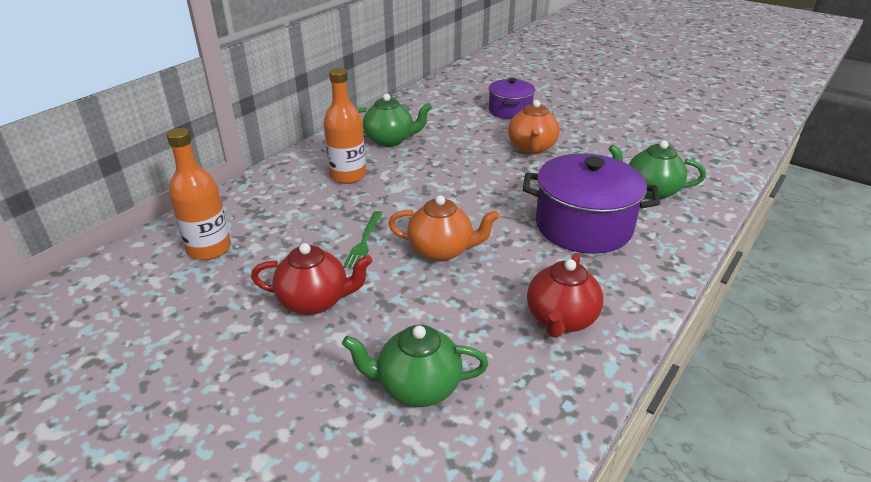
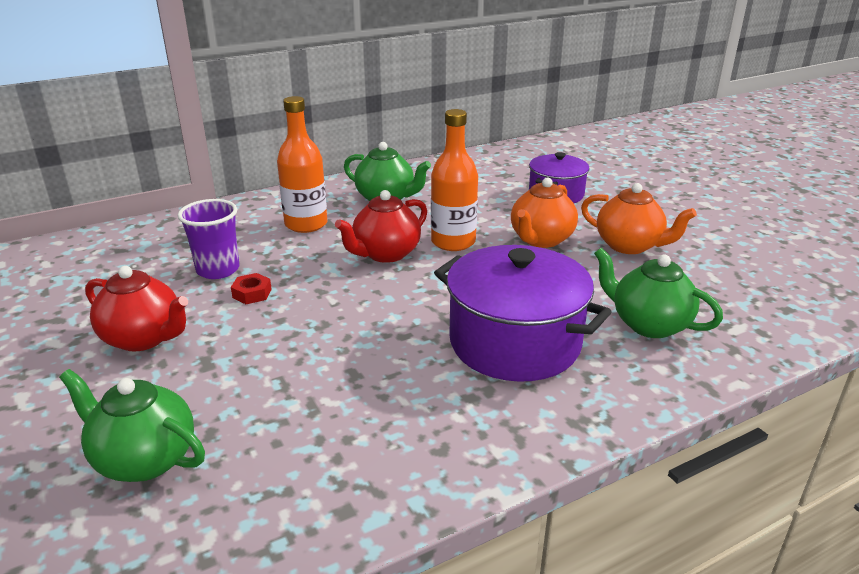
camera: 25 degrees right, 5 degrees down
(209, 249) = (108, 262): orange bottle -> orange bottle (453, 242)
(315, 230) = (218, 270): none -> purple cup
(364, 242) = (252, 293): green fork -> red nut
(442, 250) = (321, 324): orange teapot -> orange teapot (630, 246)
(560, 320) = (374, 441): red teapot -> red teapot (385, 254)

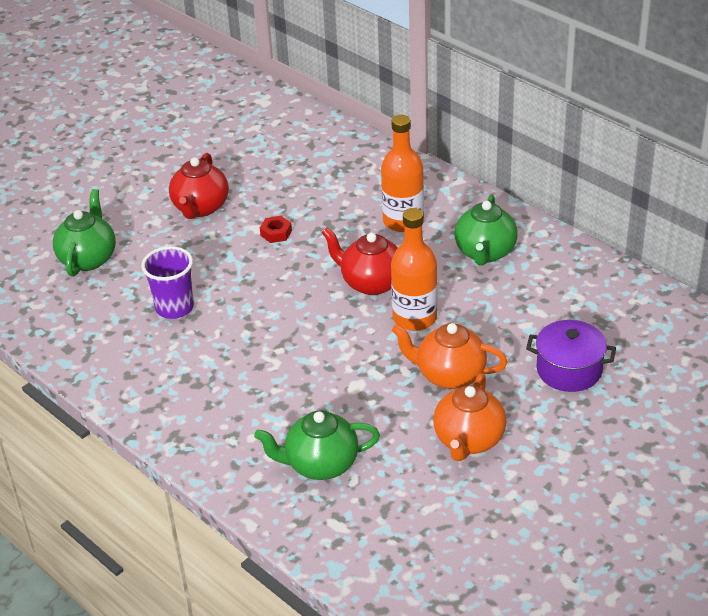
camera: 75 degrees right, 10 degrees up
(218, 270) = (303, 203): purple cup -> purple cup (174, 308)
(514, 343) = (261, 387): purple pot -> none
(648, 324) = (320, 464): green teapot -> green teapot turned 120 degrees counterclockwise

